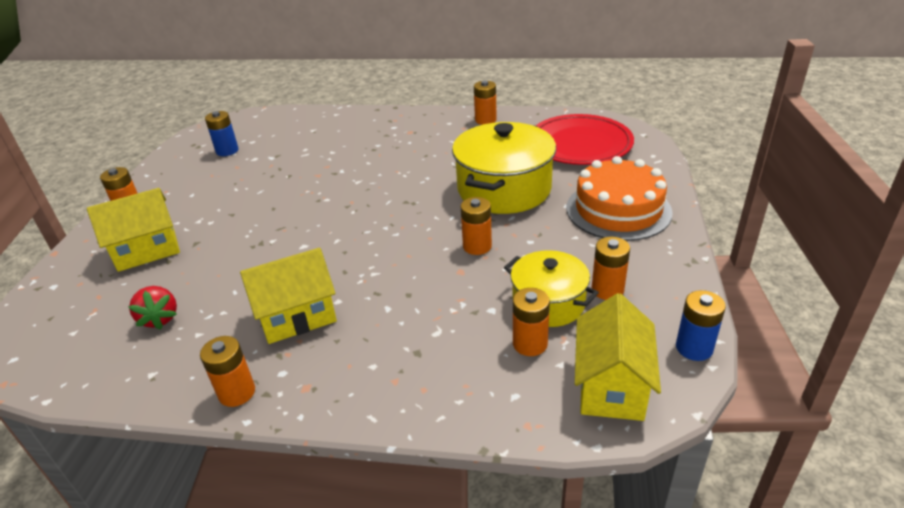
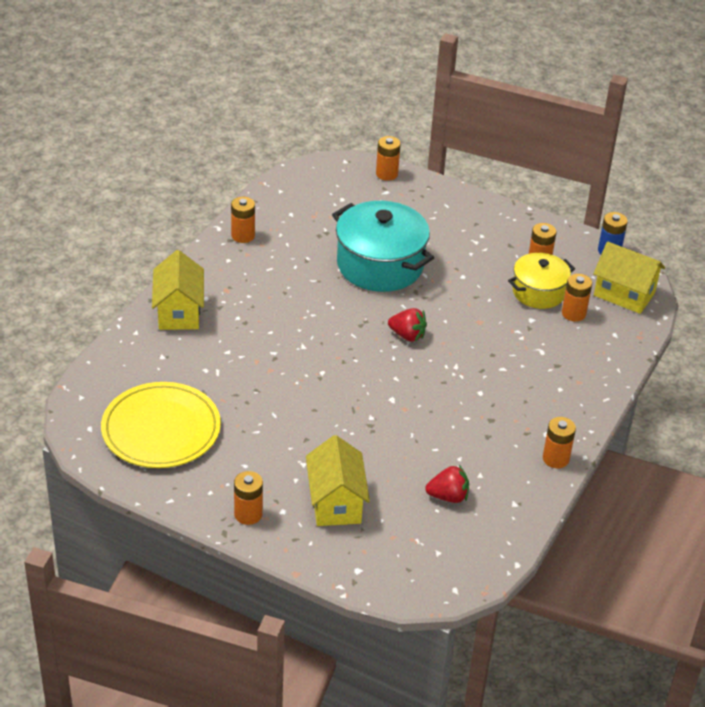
camera: 75 degrees left, 5 degrees up
(227, 151) = (161, 429): blue battery -> yellow plate
(297, 316) = (488, 417): yellow house -> yellow house (179, 312)
(406, 231) = (407, 335): none -> red strawberry
(477, 246) = (453, 304): orange battery -> orange battery (386, 174)
(504, 189) = (380, 265): yellow pot -> turquoise pot
(580, 144) = (336, 199): red plate -> none
(618, 210) = (449, 220): orange cake -> none

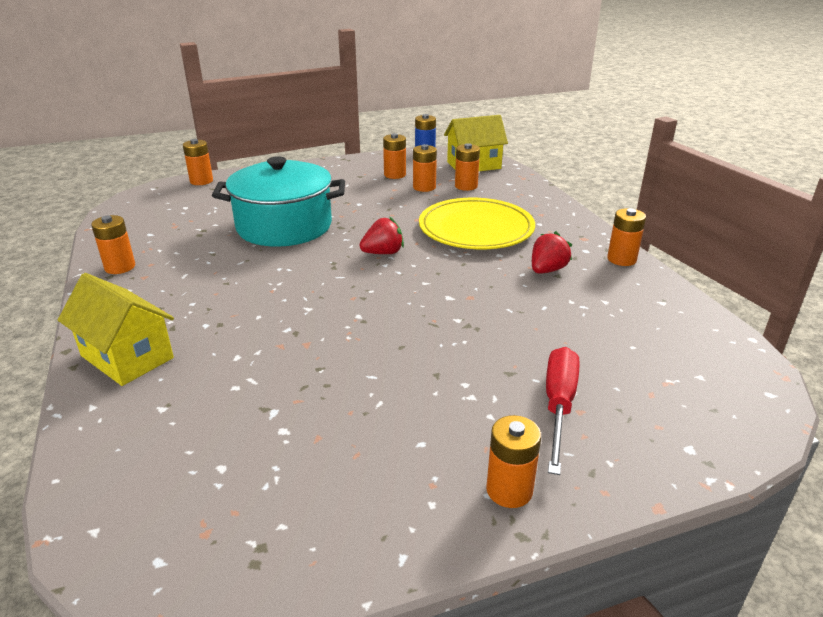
camera: 45 degrees left, 10 degrees down
(161, 429) = (267, 483): yellow plate -> yellow plate (476, 229)
(336, 502) = (558, 405): yellow house -> red screwdriver
(448, 496) = (619, 331): red strawberry -> red strawberry (547, 270)
(538, 292) = (424, 187): yellow pot -> orange battery

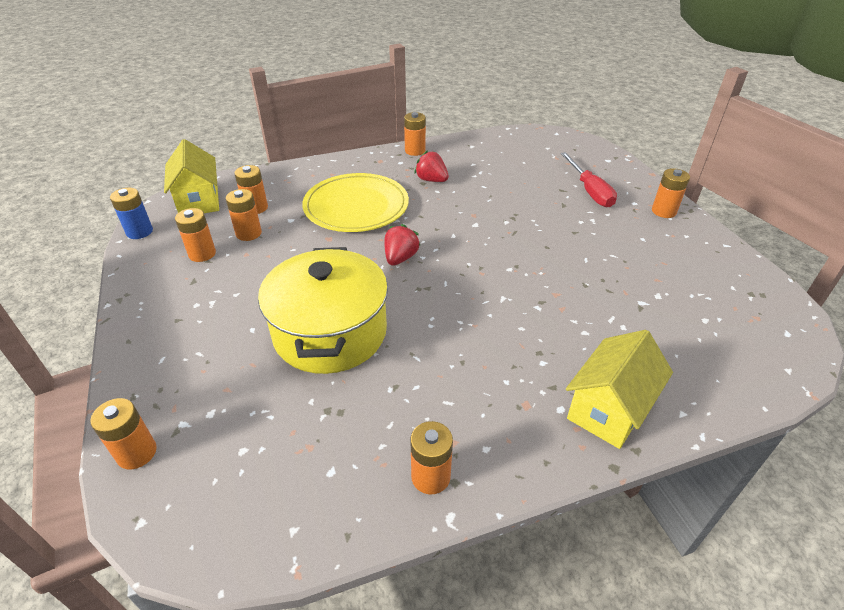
camera: 90 degrees left, 10 degrees up
(284, 226) = (330, 332): turquoise pot -> yellow pot
(383, 253) = (400, 258): red strawberry -> red strawberry turned 45 degrees clockwise
(558, 405) = (589, 191): red screwdriver -> red screwdriver turned 120 degrees counterclockwise

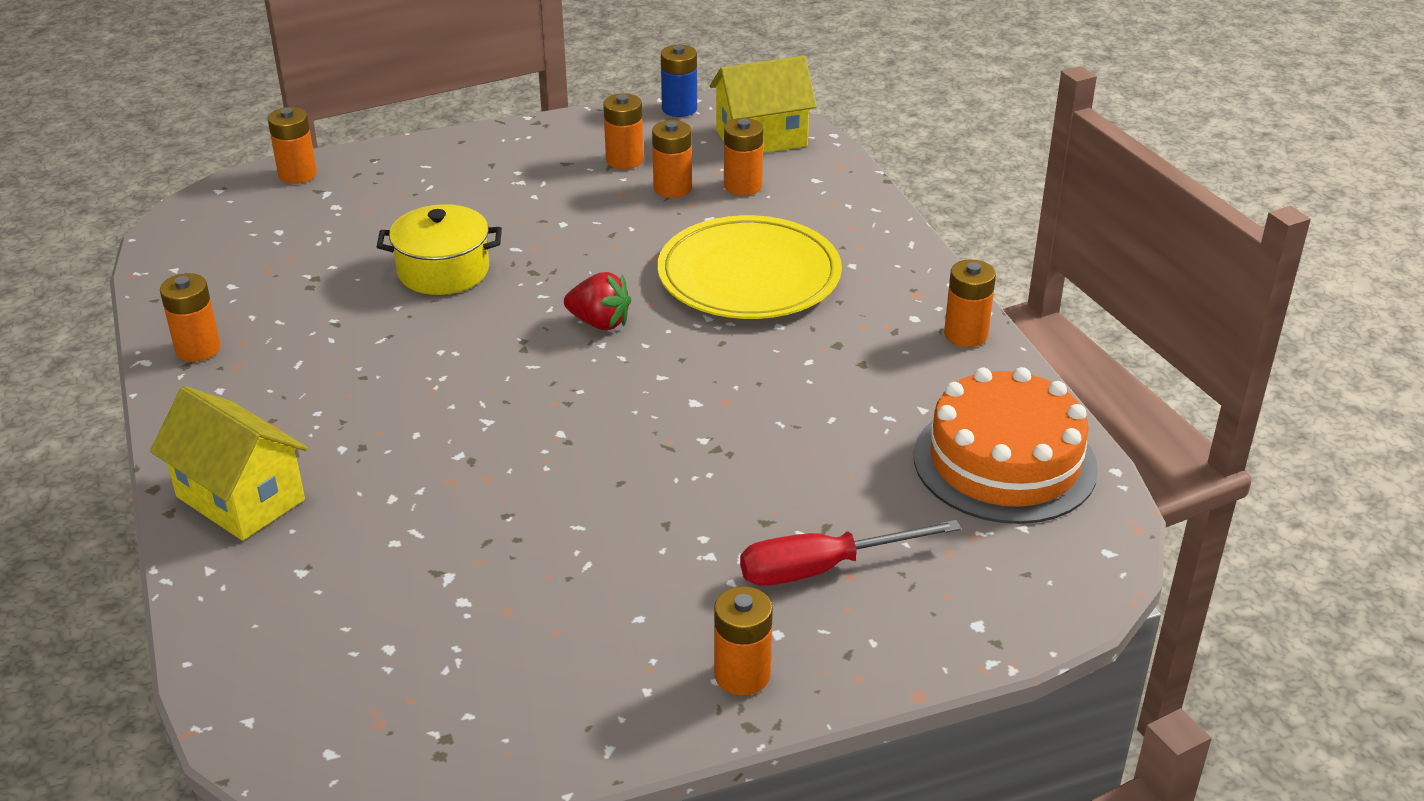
camera: 90 degrees right, 5 degrees down
(330, 332) = (443, 271): yellow pot -> yellow pot, size x0.61
(431, 180) = (847, 354): red strawberry -> none
(507, 148) = (1004, 462): none -> orange cake

